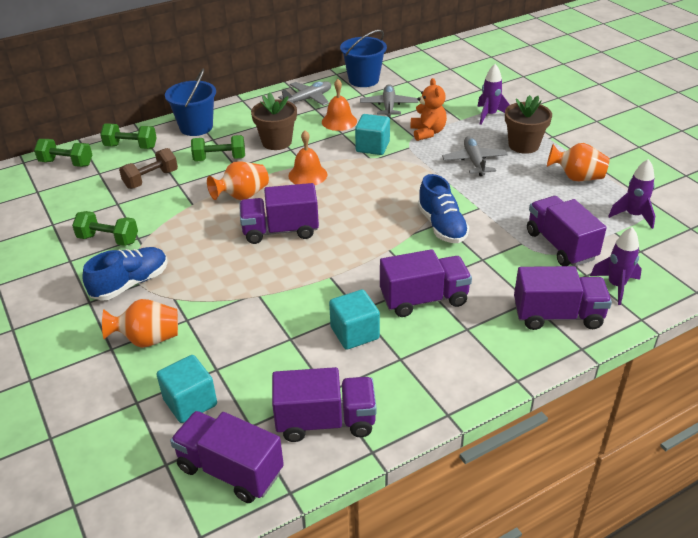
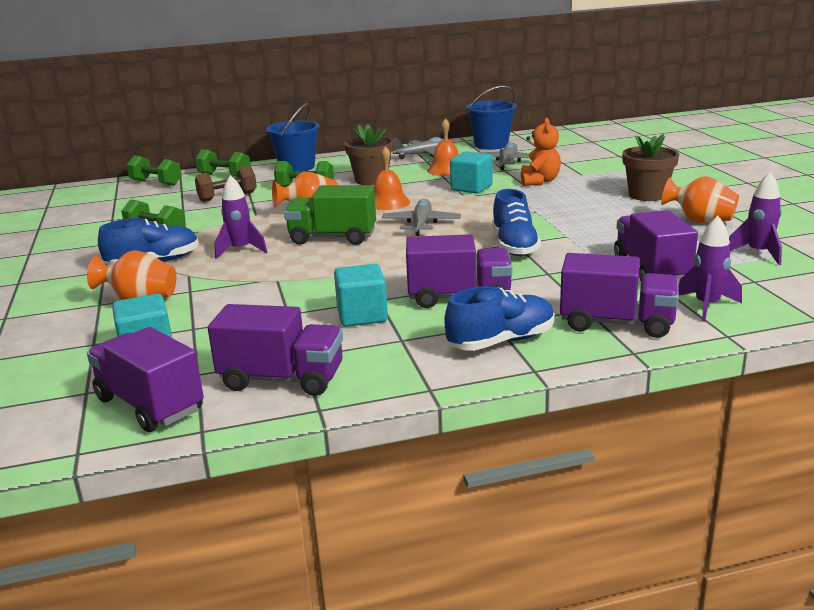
camera: 15 degrees right, 15 degrees down
(280, 231) = (332, 238): purple truck -> green truck
(474, 161) = (581, 203): grey plane -> grey plane (421, 224)
(479, 350) = (501, 341): none -> blue shoe
(489, 115) = (618, 173): purple rocket -> purple rocket (241, 250)

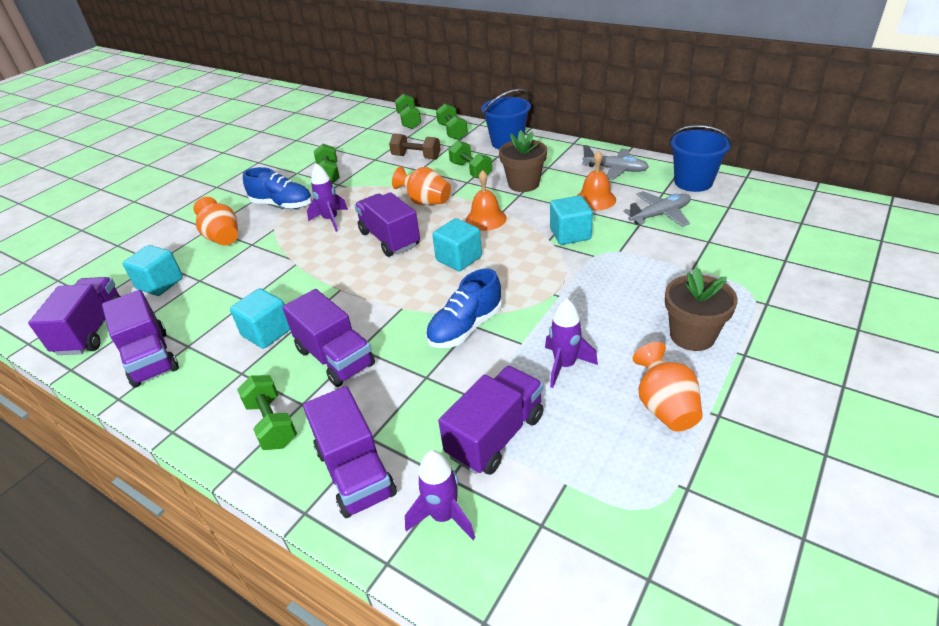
camera: 50 degrees right, 15 degrees up
(332, 238) = (389, 239): green truck -> purple truck
(421, 224) = (459, 259): grey plane -> turquoise cube
(501, 341) = (272, 423): blue shoe -> green dumbbell
(539, 181) = (637, 257): orange teddy bear -> none
(758, 253) = (622, 494): purple rocket -> purple rocket (564, 365)

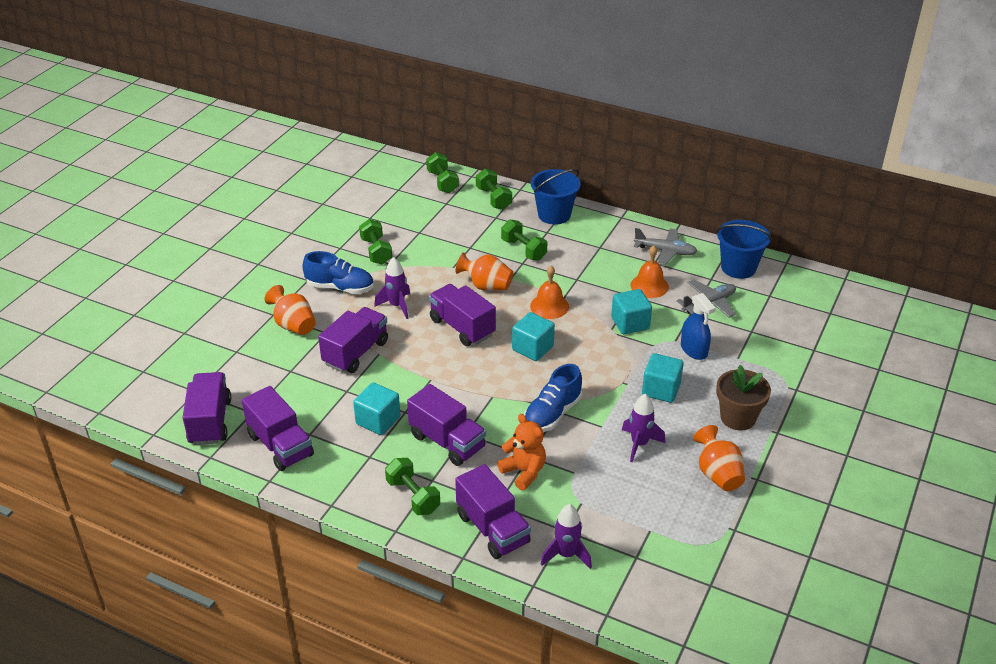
camera: 10 degrees left, 0 degrees up
(160, 284) = (252, 374): turquoise cube -> turquoise cube (661, 390)
(415, 396) = (524, 472): none -> orange teddy bear
(416, 157) = (463, 231): brown dumbbell -> none
(495, 435) = (593, 499): purple truck -> purple truck (356, 353)
(523, 184) = (579, 267): brown flower pot -> none
(640, 260) = (694, 350): none -> blue spray bottle

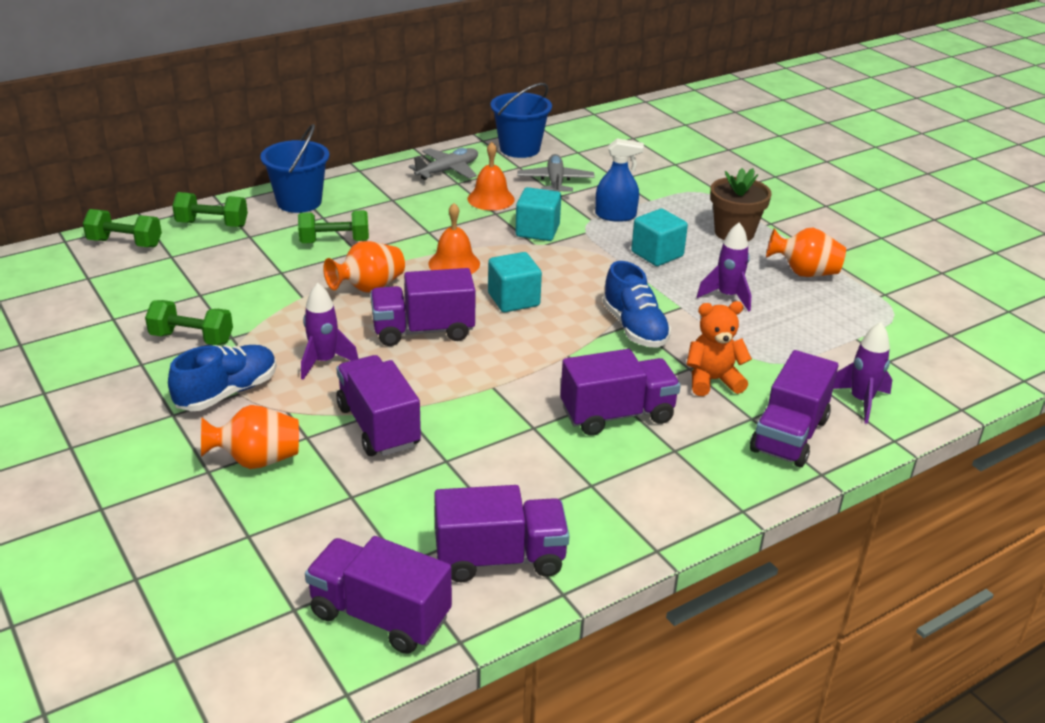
camera: 60 degrees left, 5 degrees down
(378, 420) = (530, 454): turquoise cube -> none
(413, 496) = (692, 475): green dumbbell -> none
(492, 529) = (789, 435): purple truck -> purple truck turned 120 degrees clockwise

